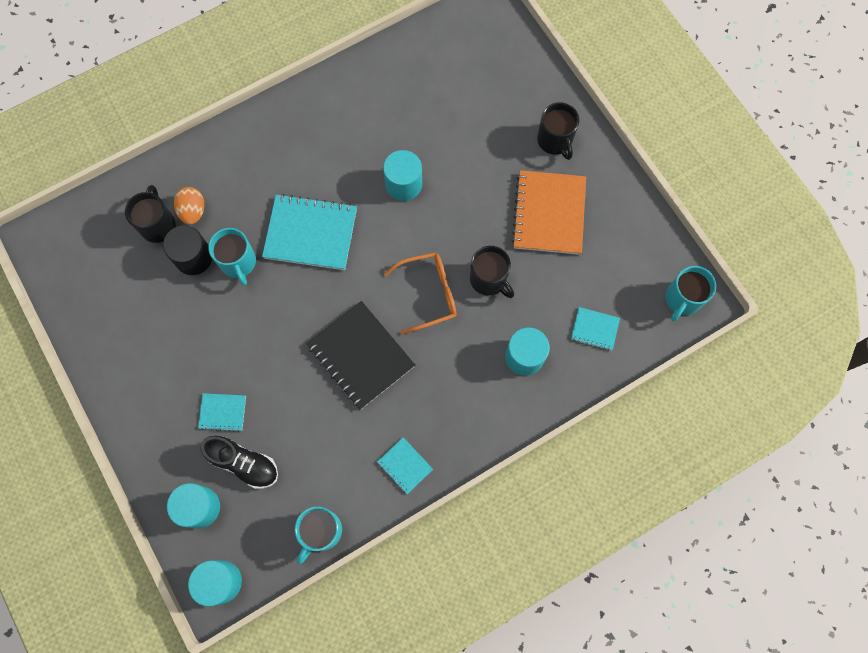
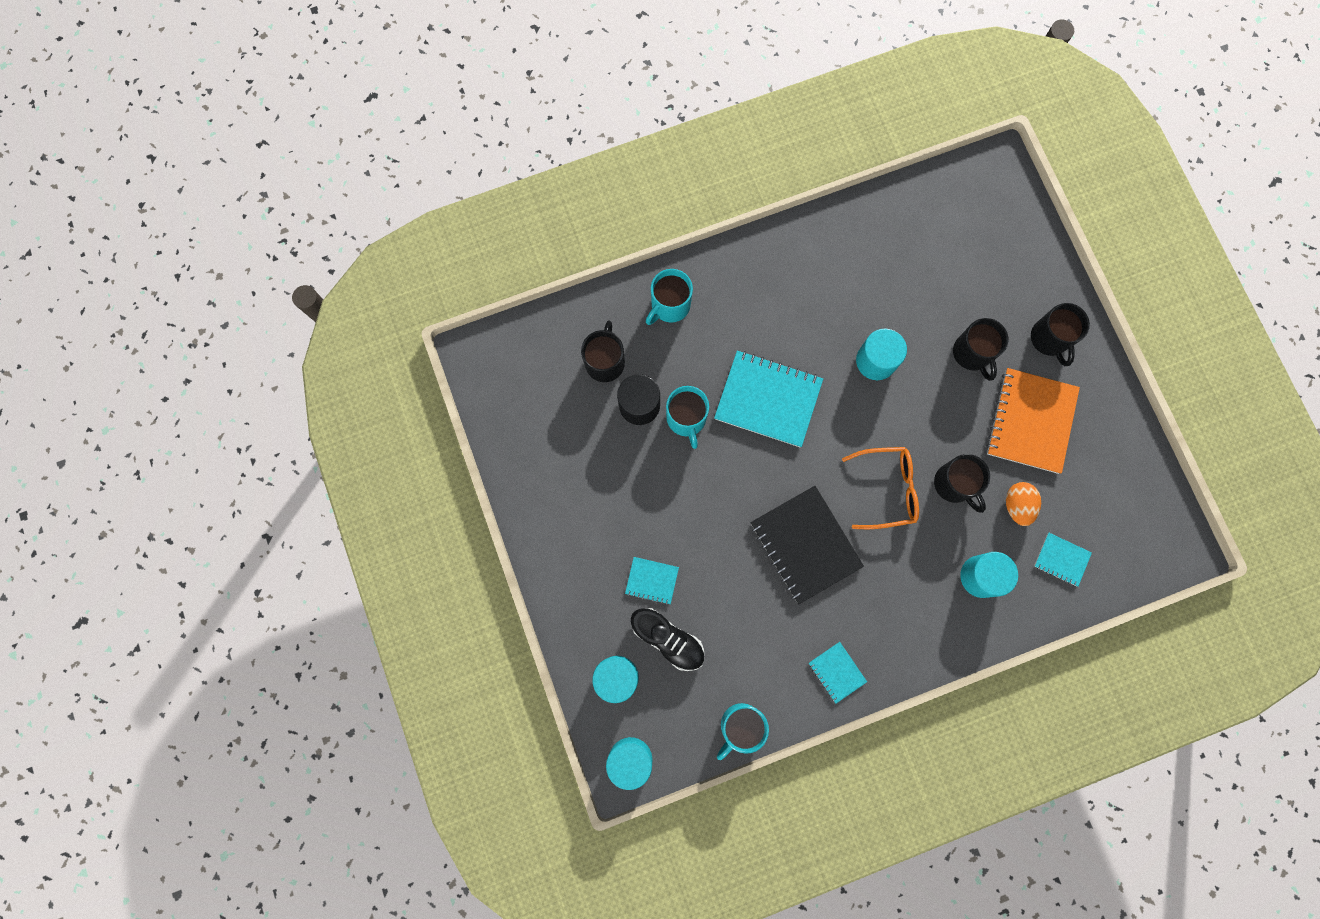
camera: 10 degrees right, 5 degrees up
(193, 211) = (644, 353): orange egg -> orange egg (1017, 505)
(488, 164) = (972, 353): none -> black mug
(682, 299) = (1162, 543): turquoise mug -> turquoise mug (669, 305)

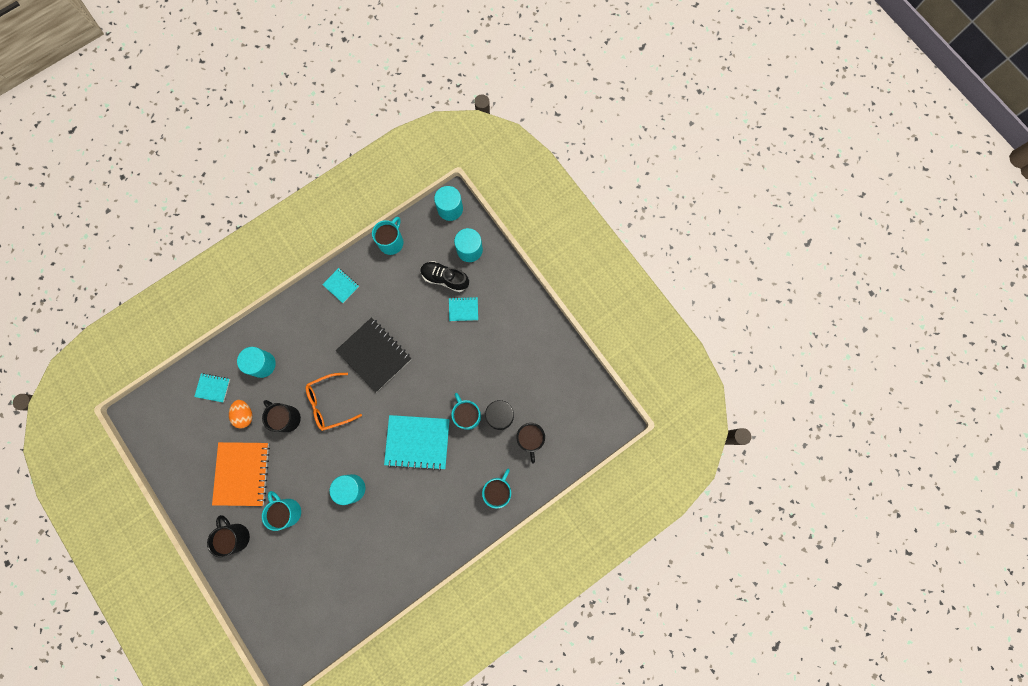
camera: 165 degrees right, 0 degrees up
(972, 353) = (287, 511): black mug -> turquoise mug

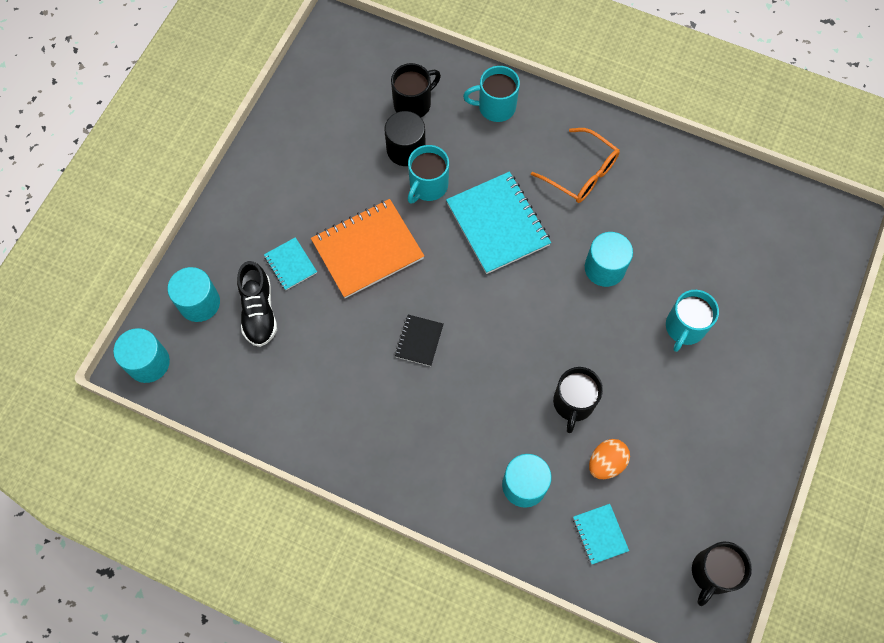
camera: 120 degrees left, 10 degrees down
(236, 536) = (758, 372): black mug -> black mug (712, 573)
(242, 473) = (680, 415): orange notebook -> orange notebook (367, 250)
(329, 403) = (519, 360): orange glasses -> orange glasses (582, 173)
(341, 286) = (347, 446): turquoise notebook -> none
(374, 355) = (419, 341): black notebook -> black notebook, size x0.50
(391, 242) = (242, 414): turquoise mug -> none

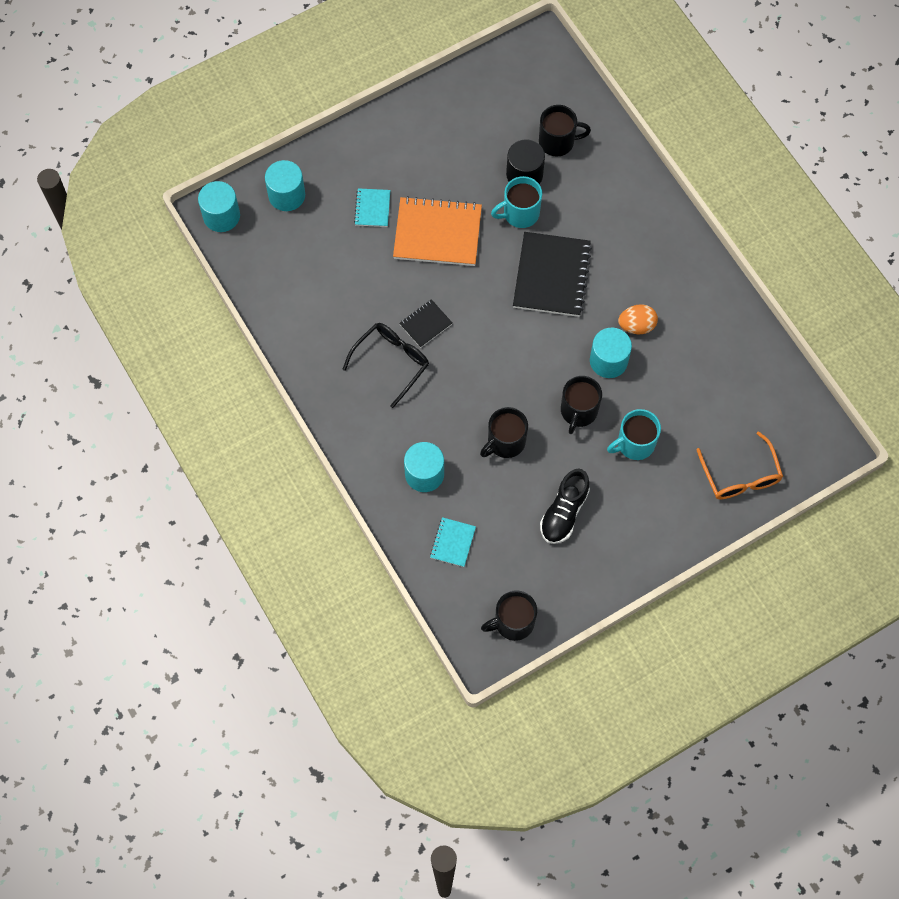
camera: 35 degrees right, 0 degrees up
(259, 311) = (325, 228): black shoe -> black shoe (564, 512)
(414, 397) = (392, 362): none -> black glasses
(495, 107) = (621, 184): turquoise mug -> none
(498, 224) = (551, 276): turquoise notebook -> black notebook
(582, 173) = (649, 278): orange glasses -> orange glasses (740, 476)
(606, 463) = (496, 498): orange egg -> orange egg (636, 325)
(614, 331) = (578, 411): none -> black mug

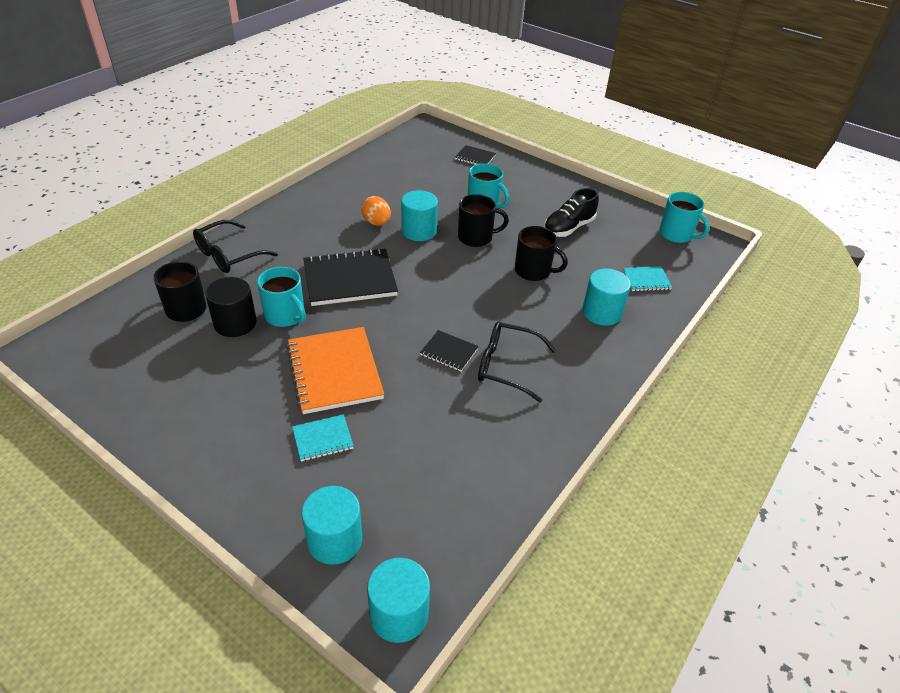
camera: 115 degrees left, 25 degrees down
(513, 622) = (676, 234): black mug -> turquoise mug
(564, 512) = (568, 228): black shoe -> black shoe turned 135 degrees clockwise
(624, 184) = (228, 255): none -> black glasses
(740, 476) = (475, 157): orange glasses -> black notebook

